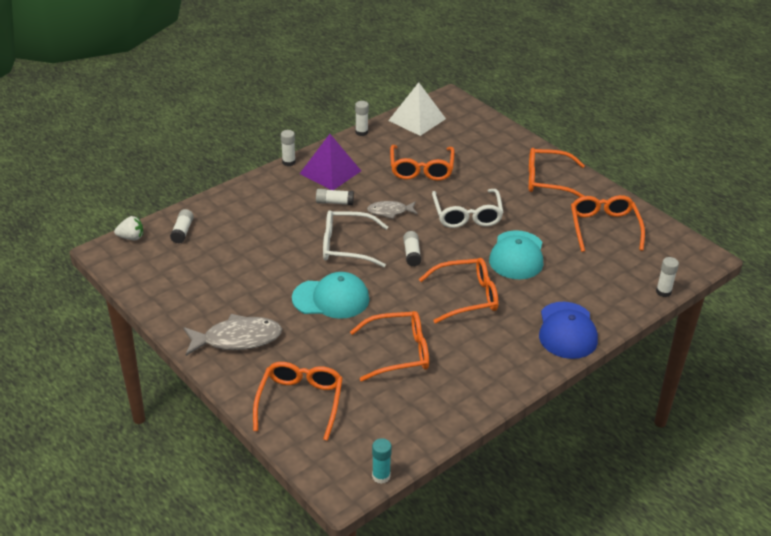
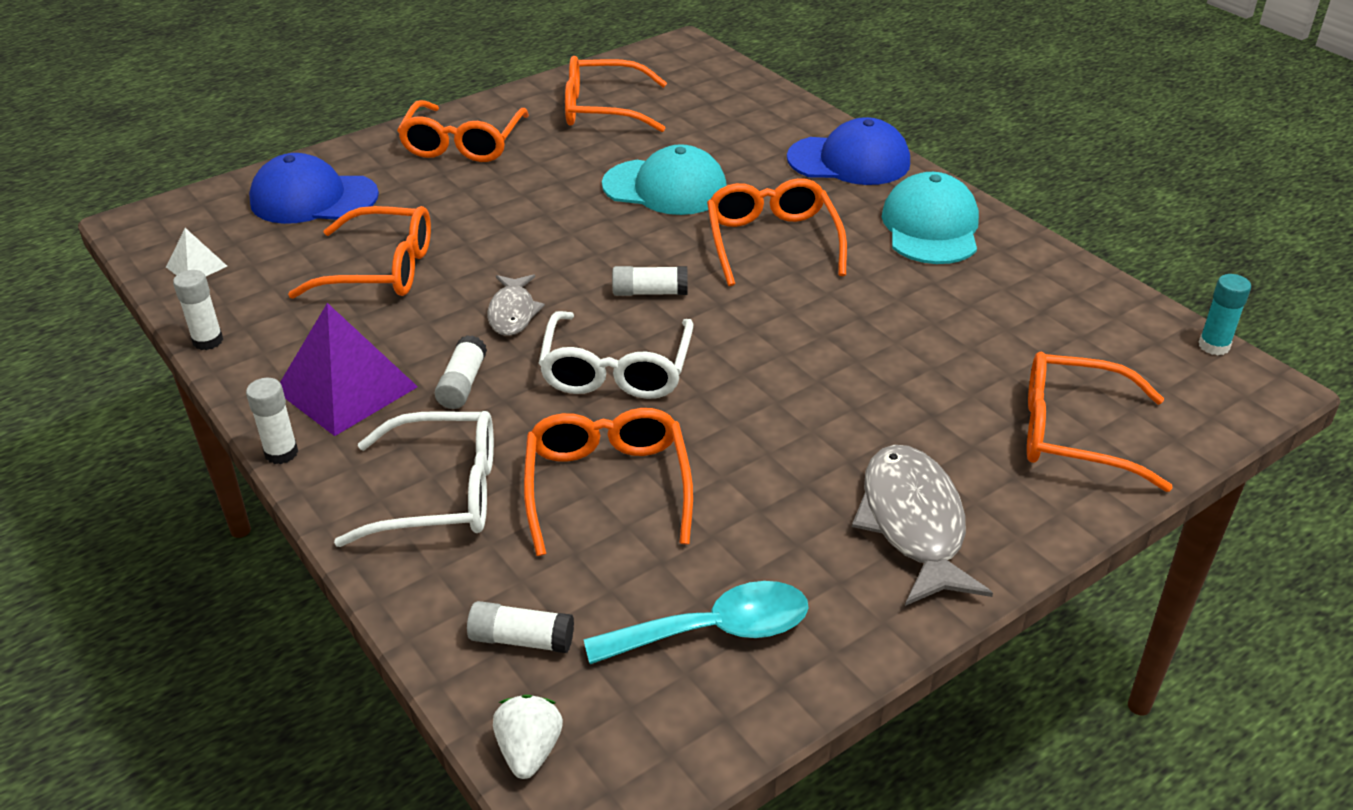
camera: 85 degrees left, 0 degrees up
(181, 280) = (715, 630): none -> turquoise spoon
(331, 299) = (780, 393): turquoise cap -> turquoise cap (931, 227)
(398, 352) = (922, 318): orange glasses -> orange glasses (607, 487)
(417, 119) = (196, 266): white pyramid -> white pyramid, size x0.49
(467, 215) = (543, 227): white glasses -> white glasses (439, 493)
(481, 141) = (313, 198): none -> blue cap
(663, 292) = (758, 82): white glue stick -> none

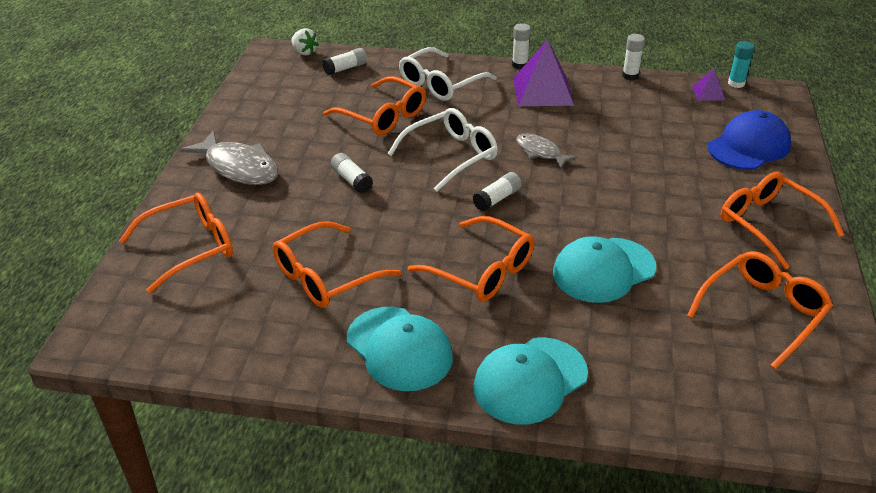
camera: 135 degrees right, 0 degrees up
(196, 266) = (708, 93): white pyramid -> purple pyramid
(380, 269) = (637, 135): orange glasses -> orange glasses (326, 276)
(462, 384) = (503, 116): white glue stick -> white glue stick (351, 180)
(616, 369) = (450, 156): white glasses -> white glasses turned 90 degrees clockwise
(715, 630) = (282, 100): turquoise spoon -> none
(849, 161) = (530, 380): blue cap -> turquoise cap
(1214, 346) = (130, 359): turquoise glue stick -> turquoise glue stick (736, 83)

